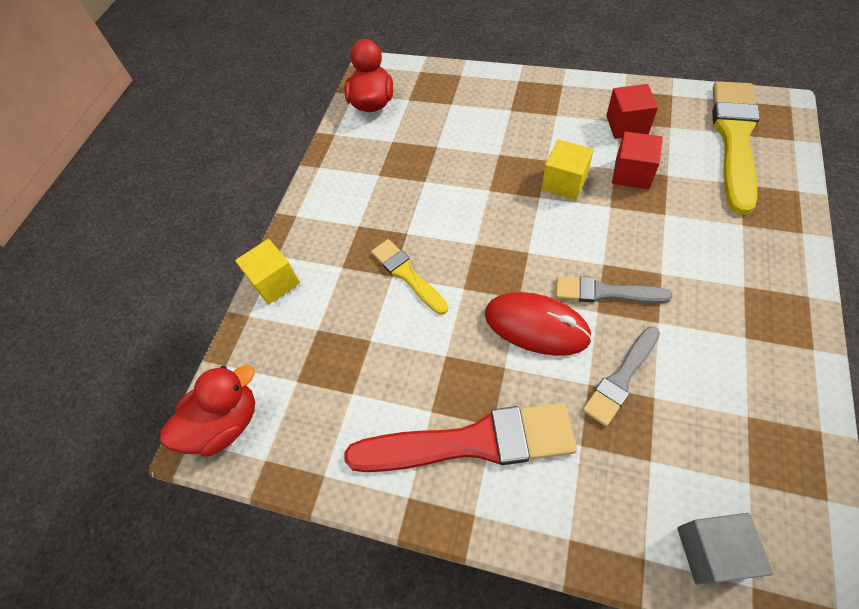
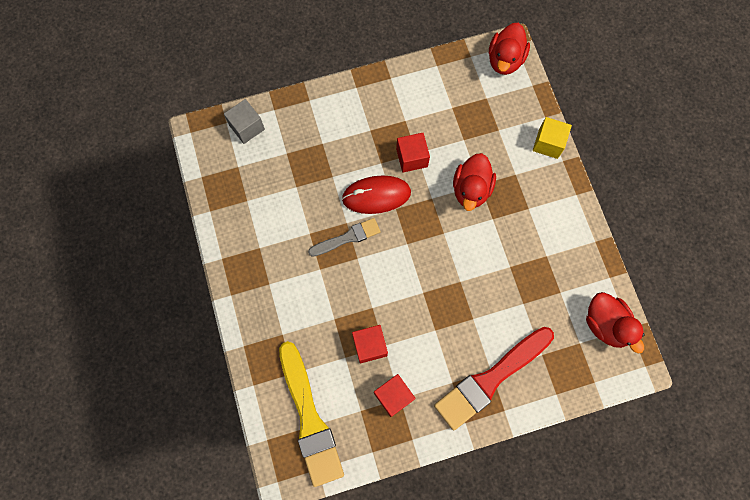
camera: 140 degrees right, 15 degrees up
(407, 275) = (471, 189): yellow brush -> red duck
(456, 351) = (412, 158): none -> red cube
(471, 442) = (376, 116): red brush -> red brush (490, 379)
(564, 182) = (412, 314): yellow cube -> none
(621, 378) = (317, 188): grey brush -> none

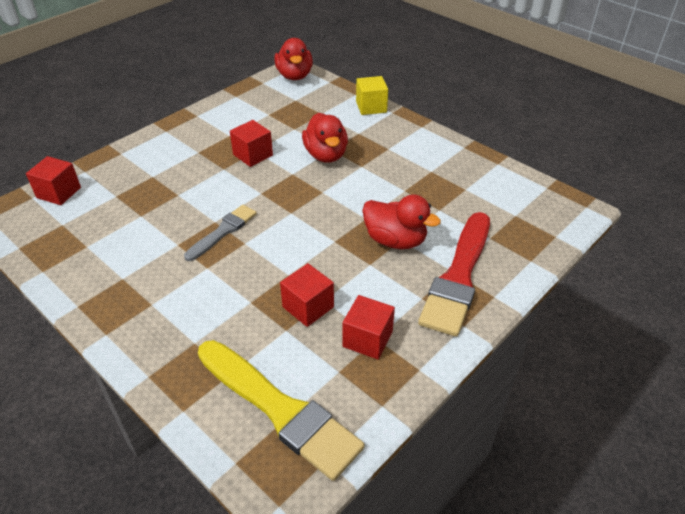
camera: 30 degrees left, 30 degrees down
(247, 127) = (59, 192): grey cube -> red cube
(376, 195) = (234, 191): red mouse -> none
(606, 324) = (525, 193): red duck -> red duck (395, 240)

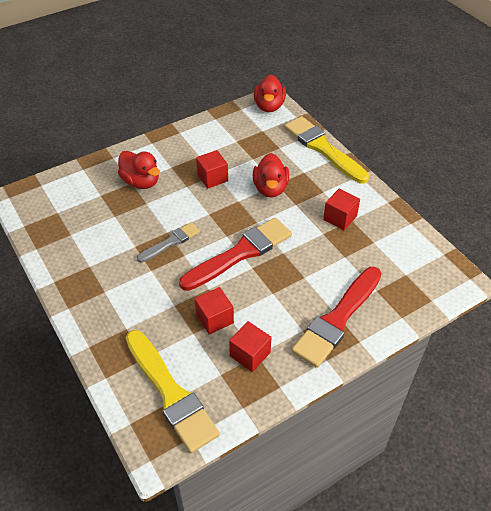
camera: 15 degrees right, 5 degrees up
(59, 192) = (60, 184): red cube -> red cube (340, 218)
(314, 228) = (240, 253): none -> red brush
(371, 107) = (323, 148): yellow cube -> yellow brush
(395, 240) = (299, 277): red duck -> red duck (141, 182)

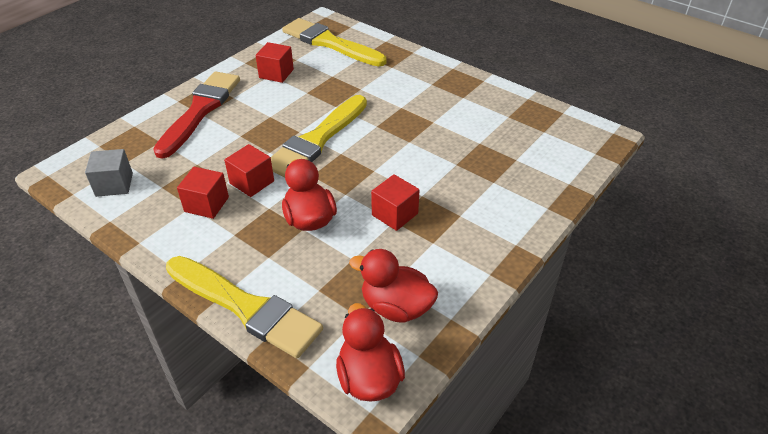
camera: 160 degrees right, 5 degrees down
(141, 182) = (482, 185): red duck -> red duck (396, 307)
(171, 242) = (398, 133): grey brush -> none
(214, 318) = (318, 87): red cube -> red cube (252, 182)
(240, 253) = (317, 140): red brush -> yellow brush
(411, 253) = (114, 184): none -> grey cube

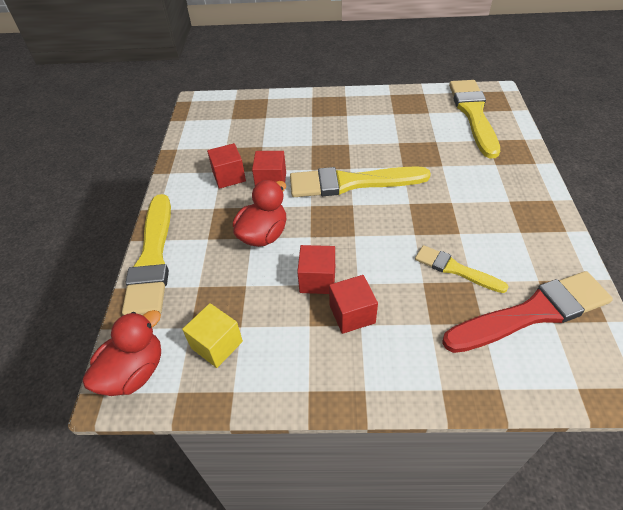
camera: 55 degrees right, 5 degrees up
(114, 184) = (208, 128): grey cube -> none
(200, 110) = (314, 112): red brush -> red brush (532, 313)
(276, 73) = (398, 115): red cube -> red cube (352, 314)
(396, 307) = (217, 345): red duck -> yellow cube
(462, 143) = (455, 269): none -> yellow brush

